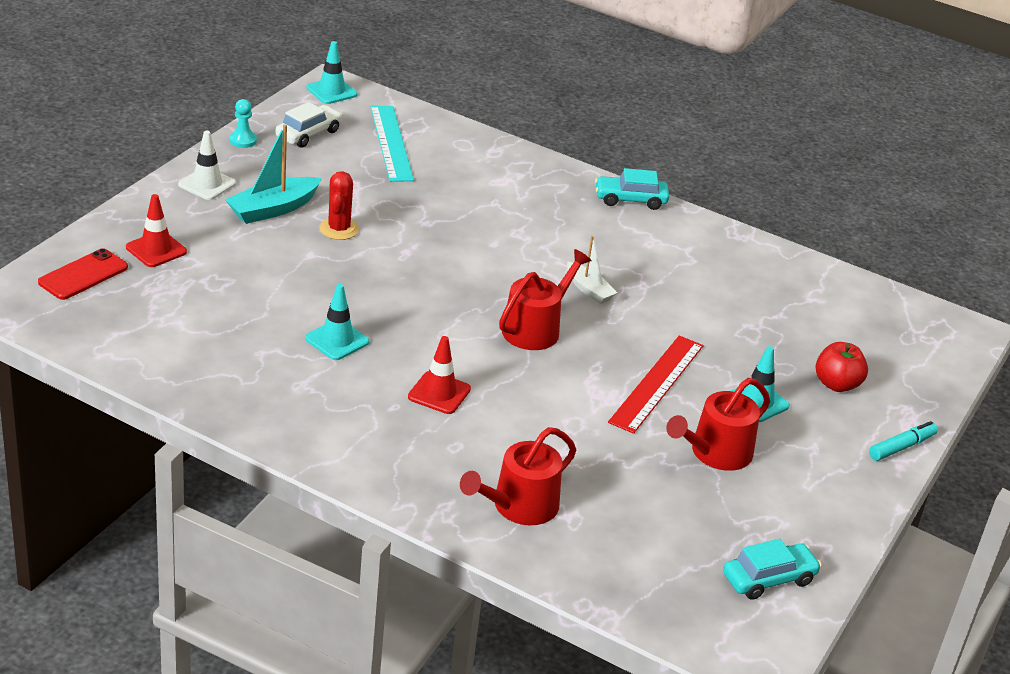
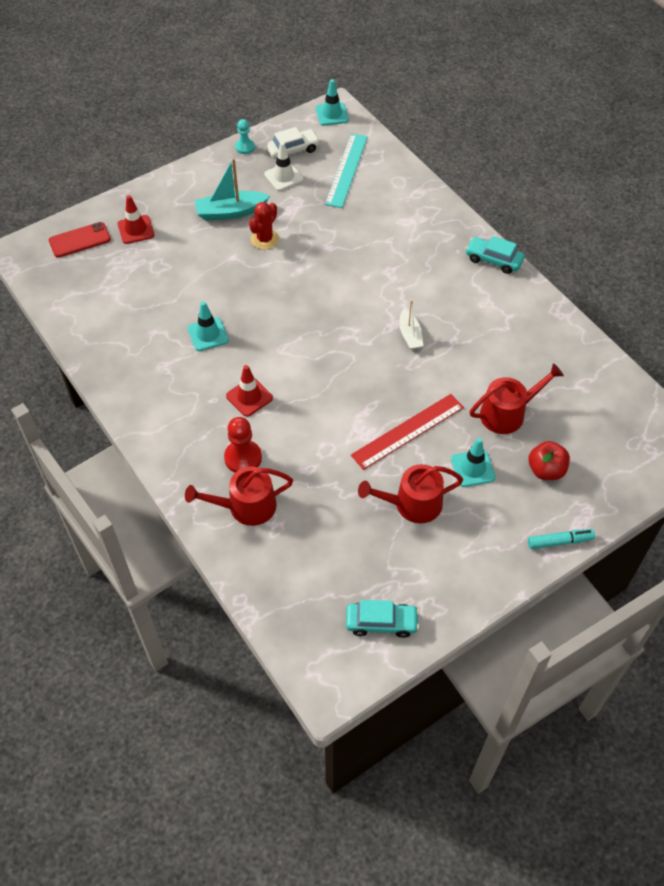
camera: 30 degrees right, 20 degrees up
(207, 184) = (199, 181): white traffic cone -> white traffic cone (283, 177)
(478, 457) = (243, 458): none -> red pawn
(535, 329) = (349, 360): red watering can -> red watering can (507, 413)

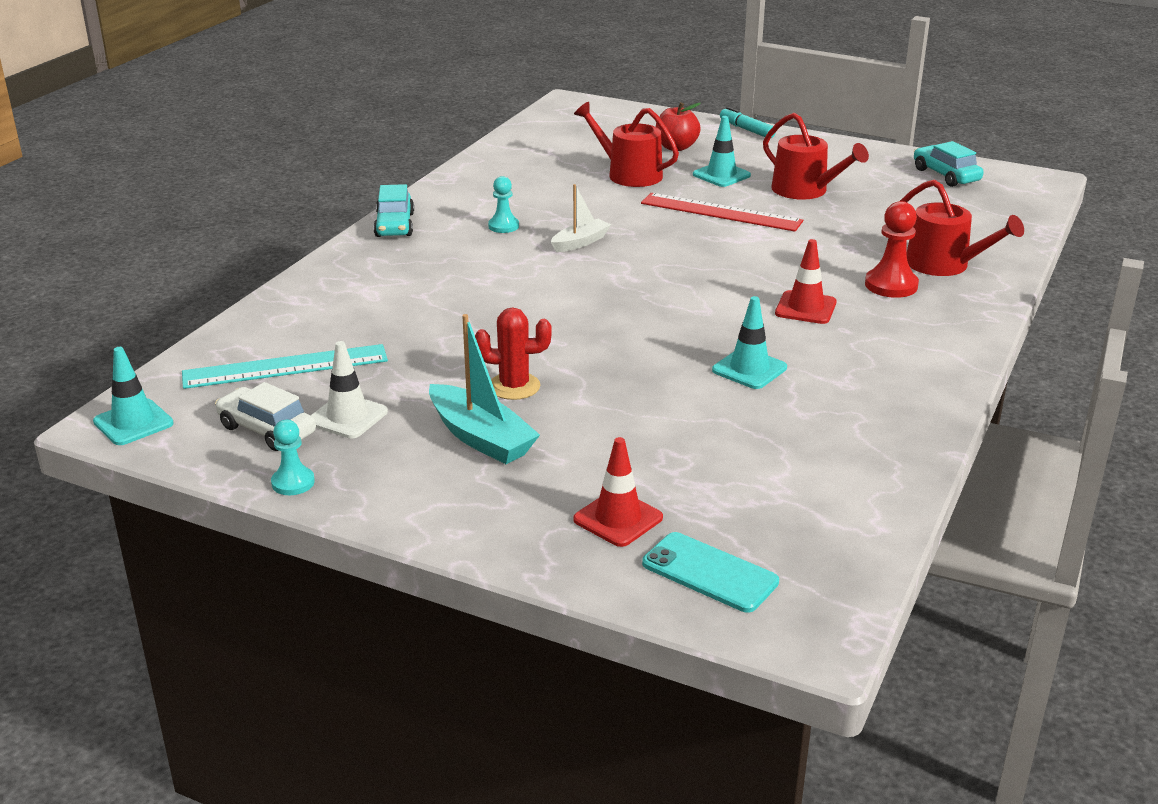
camera: 120 degrees left, 25 degrees down
(79, 240) = (709, 573): red phone -> turquoise phone
(459, 309) = (503, 226): none -> turquoise pawn

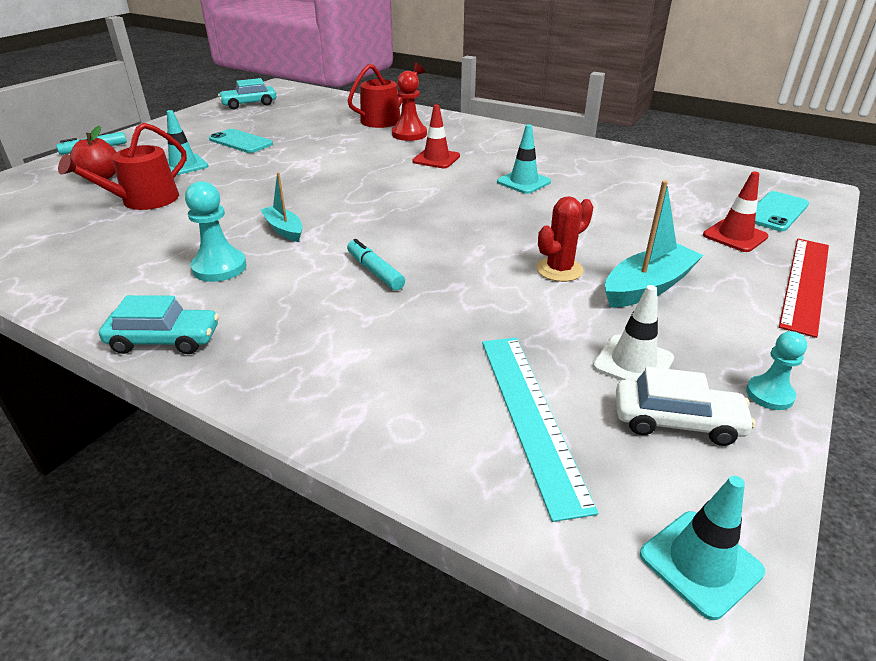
camera: 85 degrees left, 5 degrees up
(267, 430) = (677, 421): white car -> white car turned 120 degrees counterclockwise
(502, 292) = (375, 271): none -> turquoise marker
(503, 226) = (219, 267): turquoise pawn -> turquoise pawn, size x1.55
(514, 386) = (559, 270): red cactus -> red cactus turned 45 degrees clockwise
(580, 242) = (284, 230): white boat -> turquoise boat
(721, 212) = (259, 171): red ruler -> red ruler (805, 283)
(805, 190) = (241, 142): red watering can -> turquoise phone

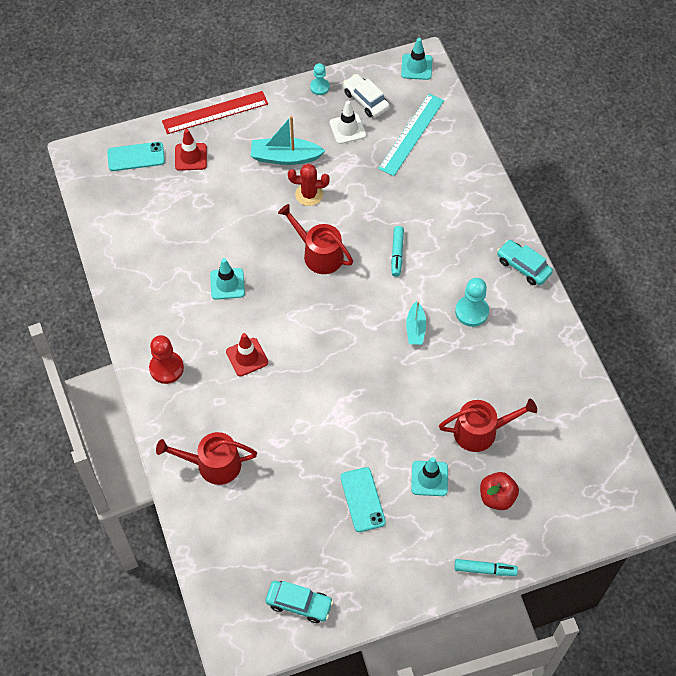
camera: 140 degrees left, 25 degrees up
(409, 134) = (224, 416): red pawn -> red pawn (166, 368)
(468, 233) = (319, 254): none -> red watering can

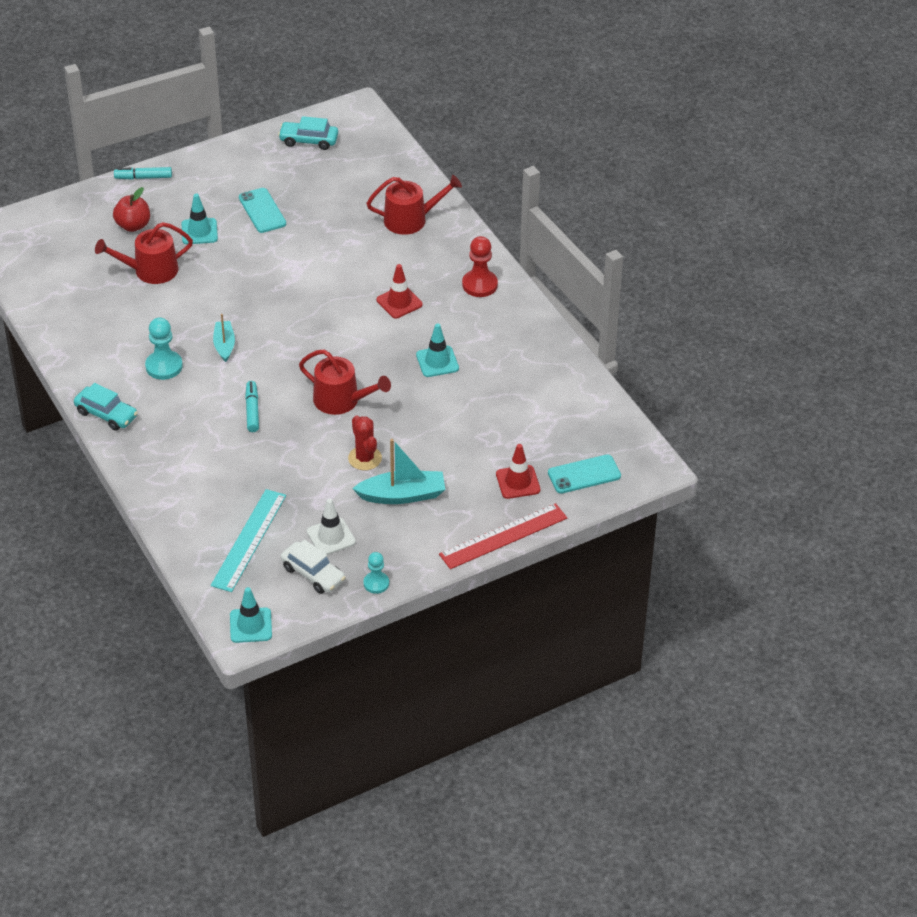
camera: 170 degrees right, 15 degrees down
(309, 194) = (365, 458): red cactus -> red cactus turned 75 degrees clockwise

